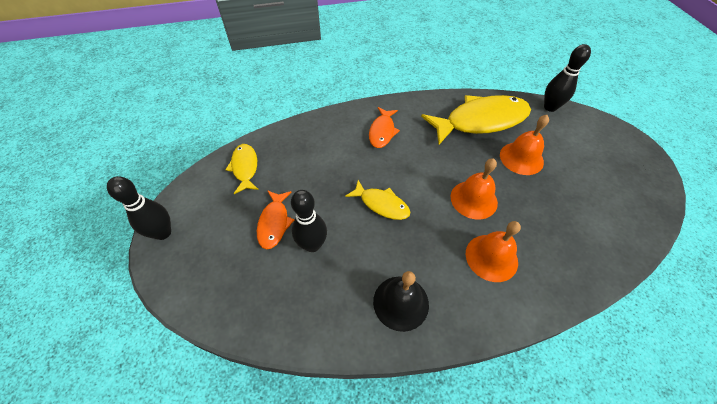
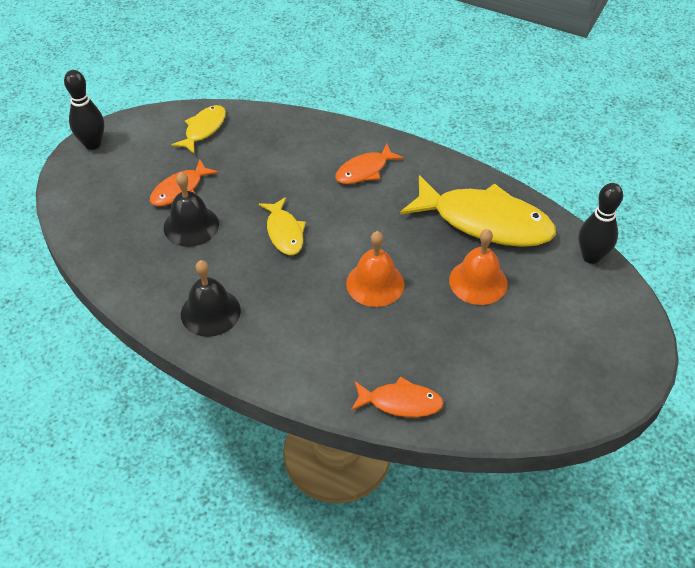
camera: 40 degrees right, 5 degrees down
(312, 245) = (191, 225): black bowling pin -> black bell
(491, 257) = (327, 336): orange bell -> none
(583, 268) = (400, 402): none -> orange fish

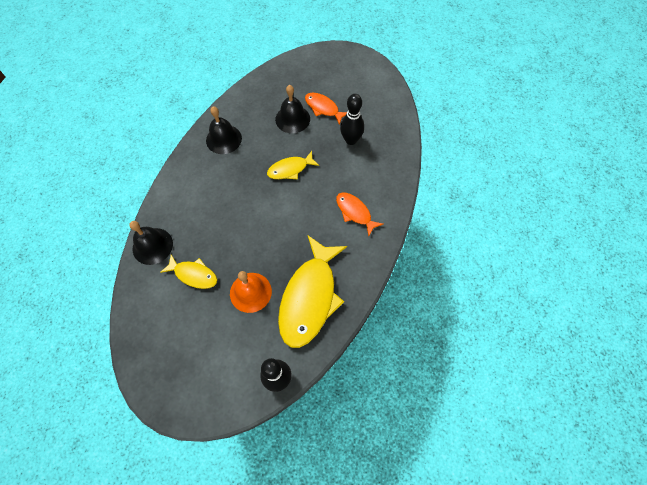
camera: 85 degrees right, 15 degrees up
(93, 144) = (359, 58): black bowling pin -> black bowling pin (351, 140)
(204, 129) = (382, 112): yellow fish -> yellow fish (193, 274)
(375, 283) = (247, 226): orange bell -> none
(400, 402) = (152, 246): orange fish -> black bell

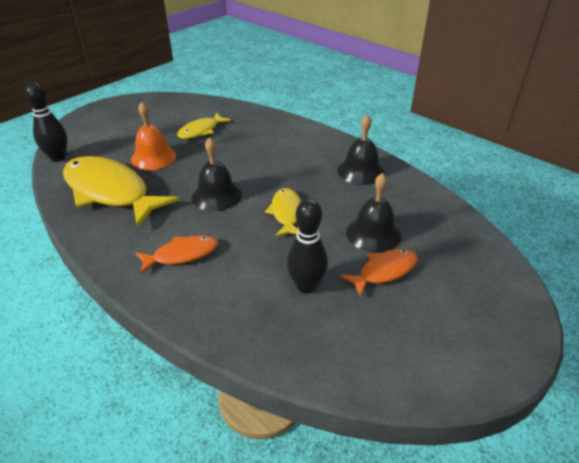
camera: 110 degrees right, 25 degrees down
(152, 246) = (248, 115): black bell -> black bell (216, 195)

